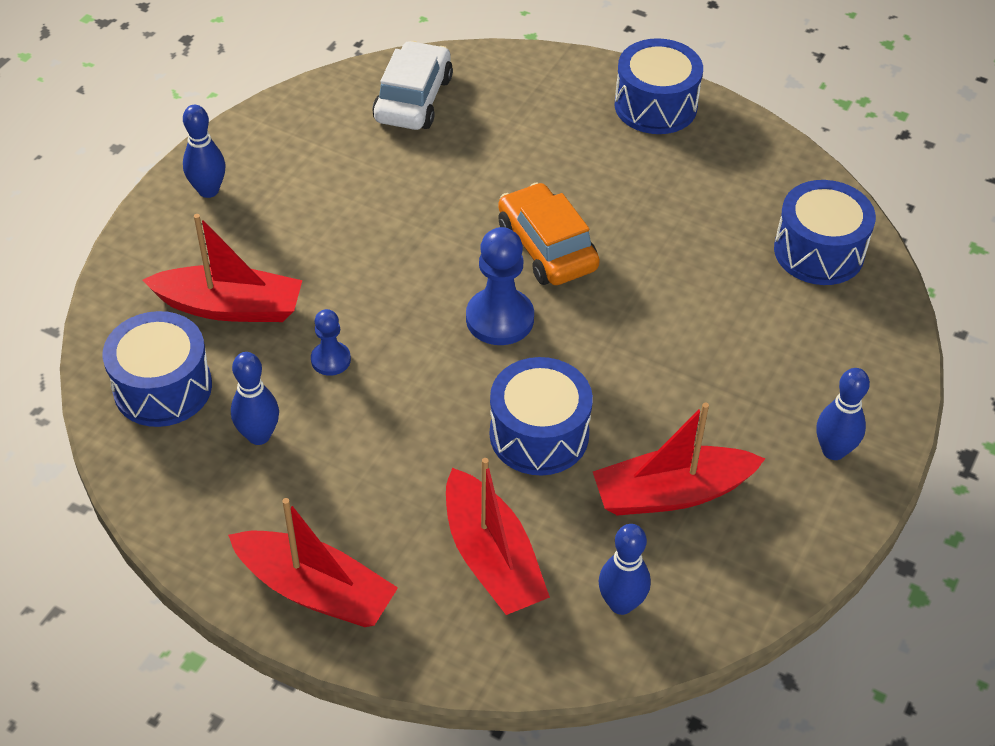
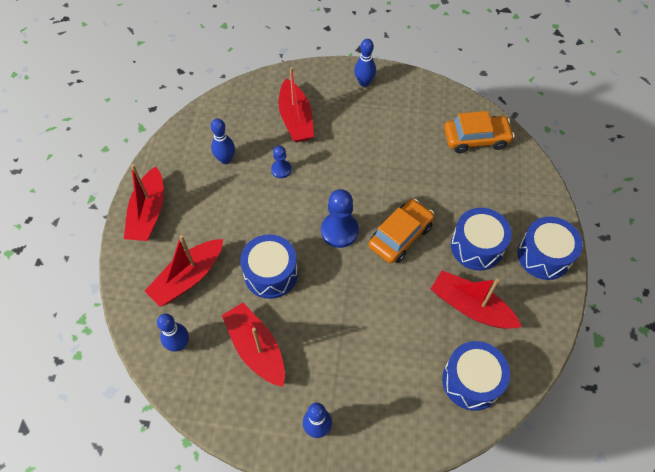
camera: 70 degrees right, 10 degrees up
(163, 387) = (238, 114): blue drum -> blue drum (477, 246)
(413, 99) = (476, 139): white car -> orange car
(704, 211) = (470, 307): none -> red boat

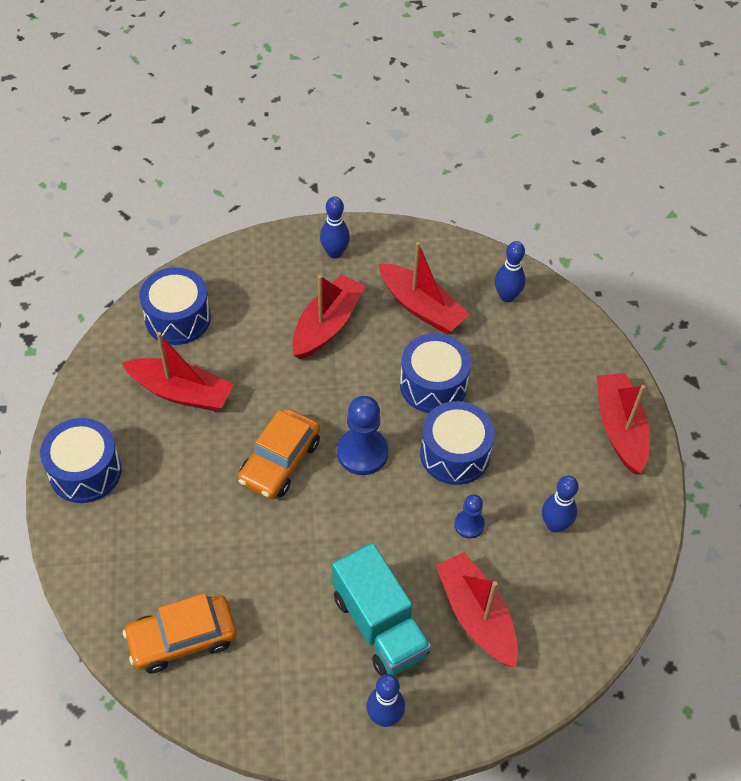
camera: 165 degrees right, 5 degrees down
(188, 278) = (530, 362): red boat -> red boat (327, 325)
(355, 125) = (379, 625): none -> turquoise truck
(477, 246) = (176, 466): blue drum -> blue drum (455, 454)

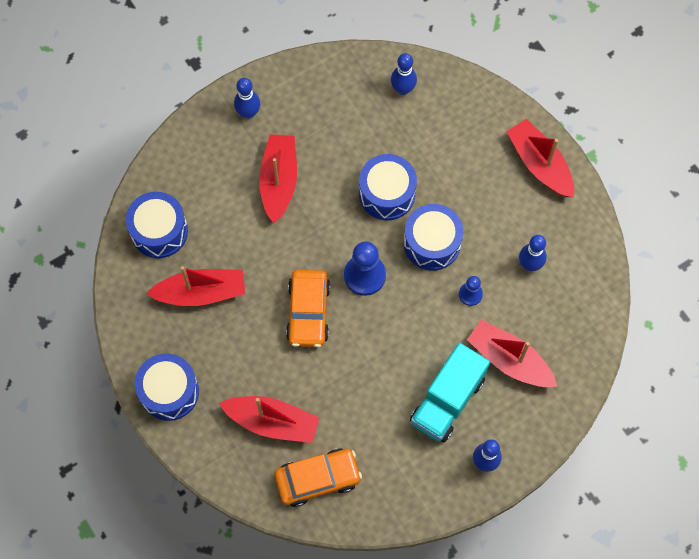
camera: 25 degrees left, 15 degrees up
(182, 639) = (318, 479): orange car -> orange car turned 150 degrees counterclockwise
(379, 625) = (447, 400): turquoise truck -> turquoise truck turned 90 degrees clockwise
(421, 307) = (343, 130): red boat -> red boat (272, 422)

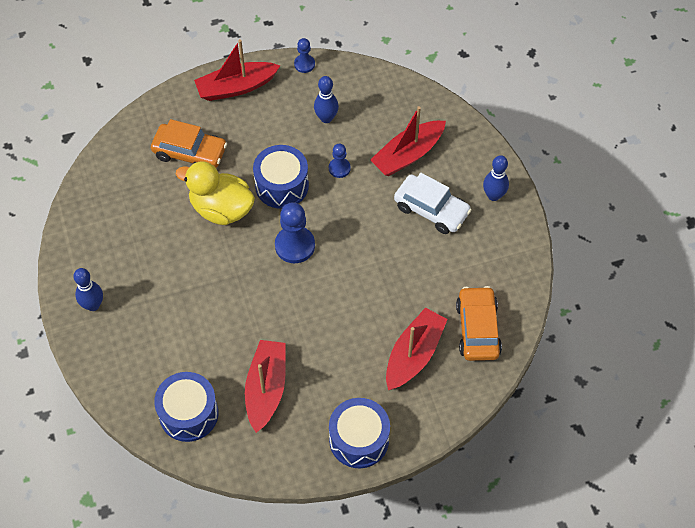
camera: 75 degrees left, 10 degrees down
(279, 181) = (175, 295): red boat -> none
(308, 312) = (316, 300): orange car -> orange car (190, 153)
(387, 194) = (221, 209): blue drum -> yellow duck
(403, 89) = (122, 171): blue bowling pin -> none
(447, 400) = (431, 209): turquoise truck -> white car
(593, 223) = (304, 64): none -> blue pawn

